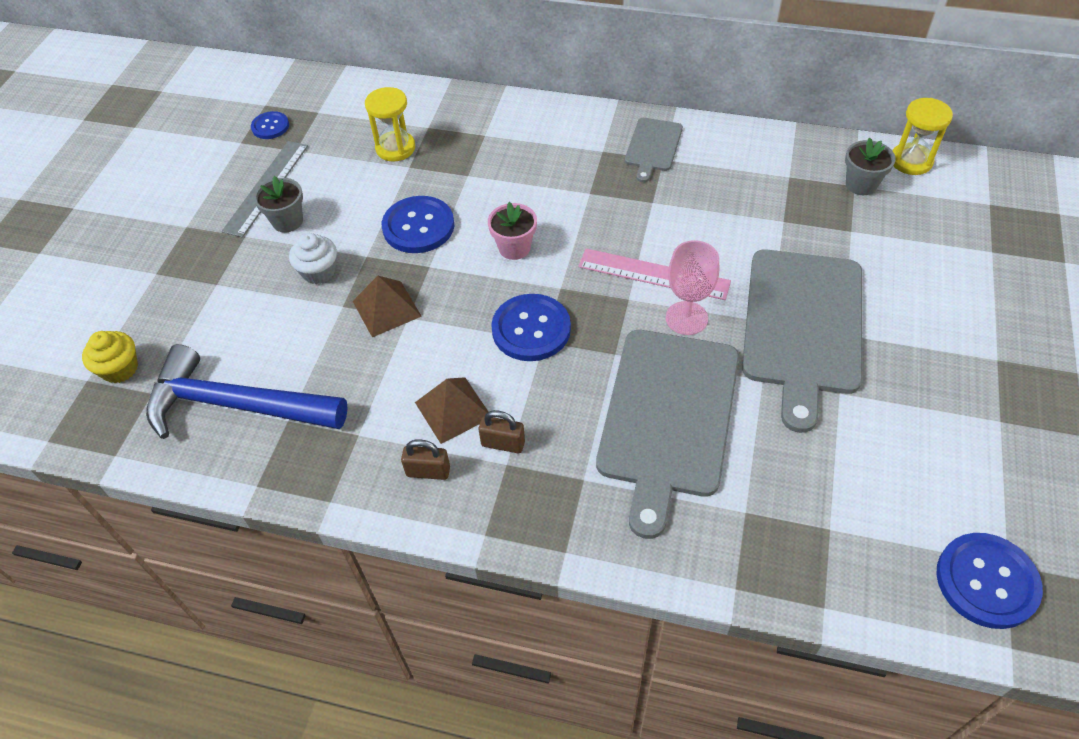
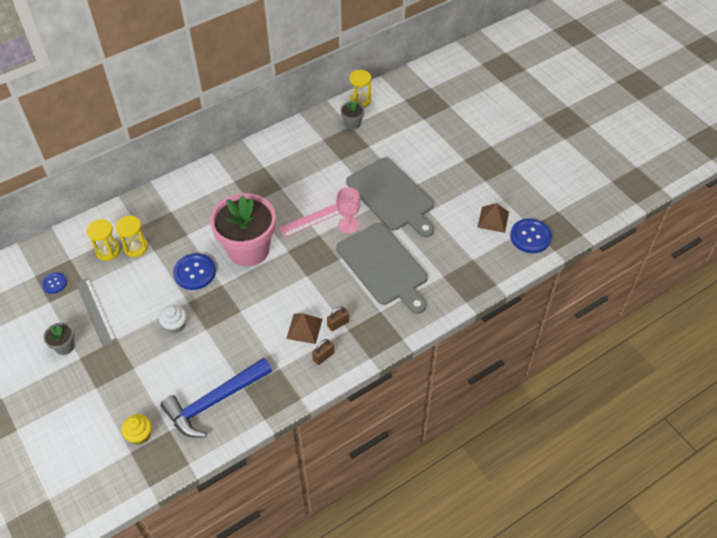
camera: 50 degrees left, 0 degrees up
(287, 221) = (128, 317): grey flower pot -> grey flower pot (64, 346)
(363, 131) = (108, 251): none -> yellow hourglass
(386, 308) = (226, 315): brown pyramid -> brown pyramid (493, 219)
(514, 248) = (248, 249): pink flower pot -> pink flower pot, size x2.35
(531, 329) = (296, 275): blue button -> none
(653, 147) = (253, 164): grey cutting board -> none

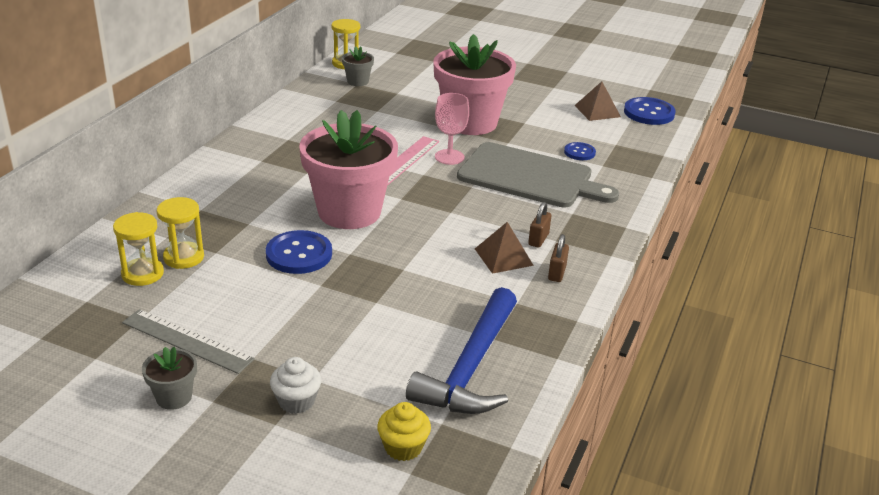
camera: 35 degrees left, 20 degrees down
(54, 283) = (85, 335): blue button -> blue button (579, 152)
(175, 325) = (327, 313): white cupcake -> white cupcake (296, 401)
(392, 196) = (470, 122): grey cutting board -> pink flower pot

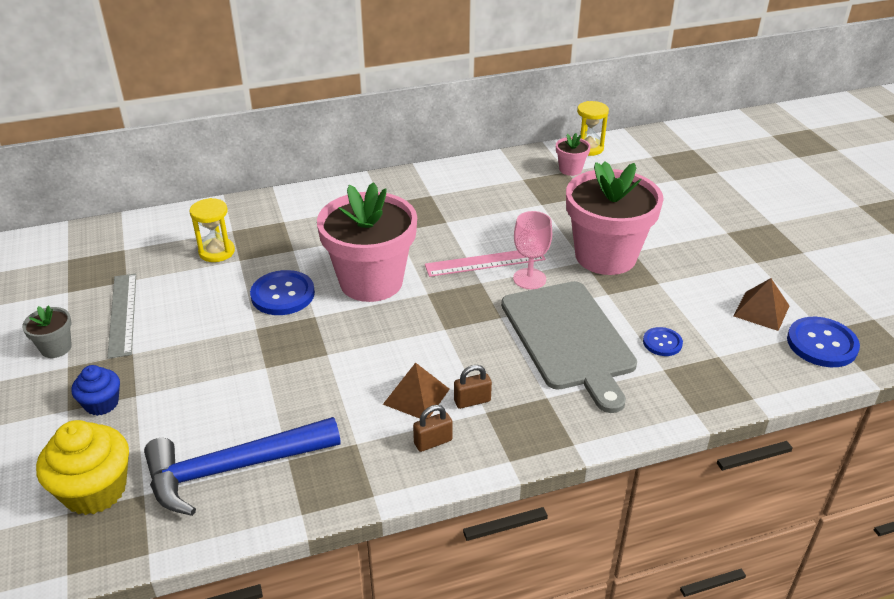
camera: 50 degrees right, 5 degrees up
(142, 274) = (178, 249): yellow hourglass -> none
(296, 401) = (102, 404): white cupcake -> blue cupcake
(358, 81) = (570, 169): grey flower pot -> pink flower pot
(403, 447) = (95, 490): yellow cupcake -> yellow cupcake, size x1.70

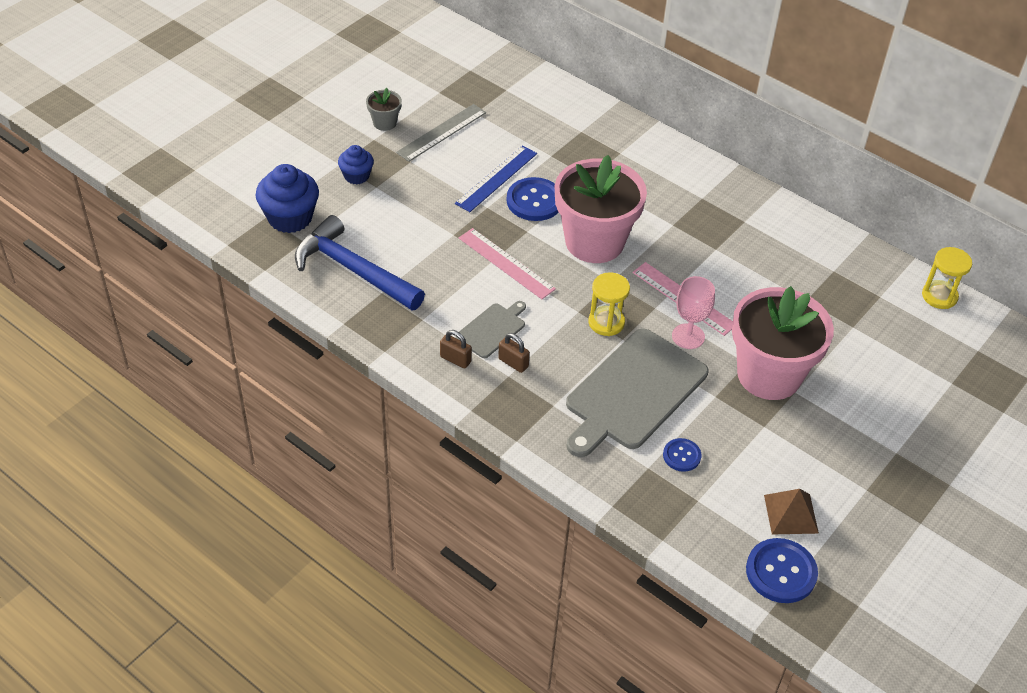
camera: 55 degrees right, 10 degrees up
(95, 490) = (290, 218): yellow cupcake -> blue cupcake
(217, 252) = (548, 138): yellow hourglass -> yellow hourglass (606, 322)
(227, 305) = (496, 178): none -> blue ruler
(341, 348) = (506, 263): none -> pink ruler
(416, 396) = (492, 329): brown pyramid -> grey cutting board
(570, 169) = (886, 297): pink flower pot -> none

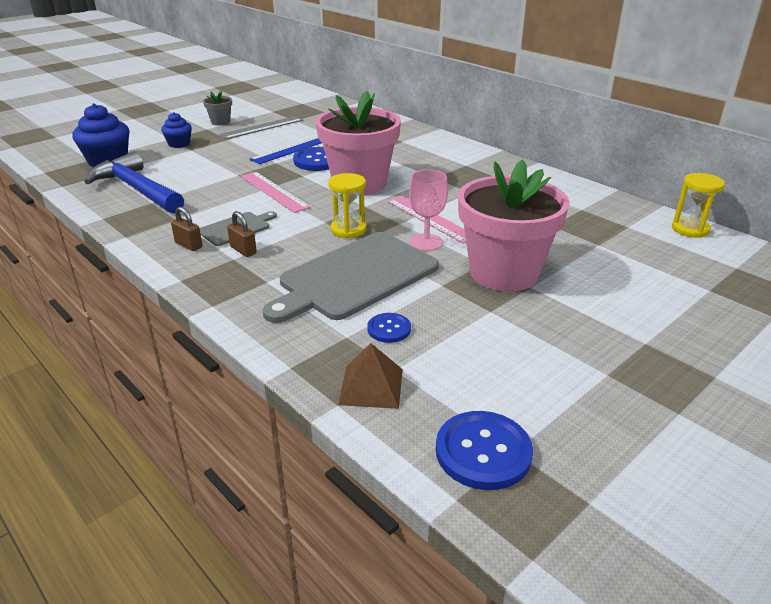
camera: 10 degrees right, 15 degrees down
(791, 513) = (507, 390): brown pyramid -> brown pyramid (371, 386)

